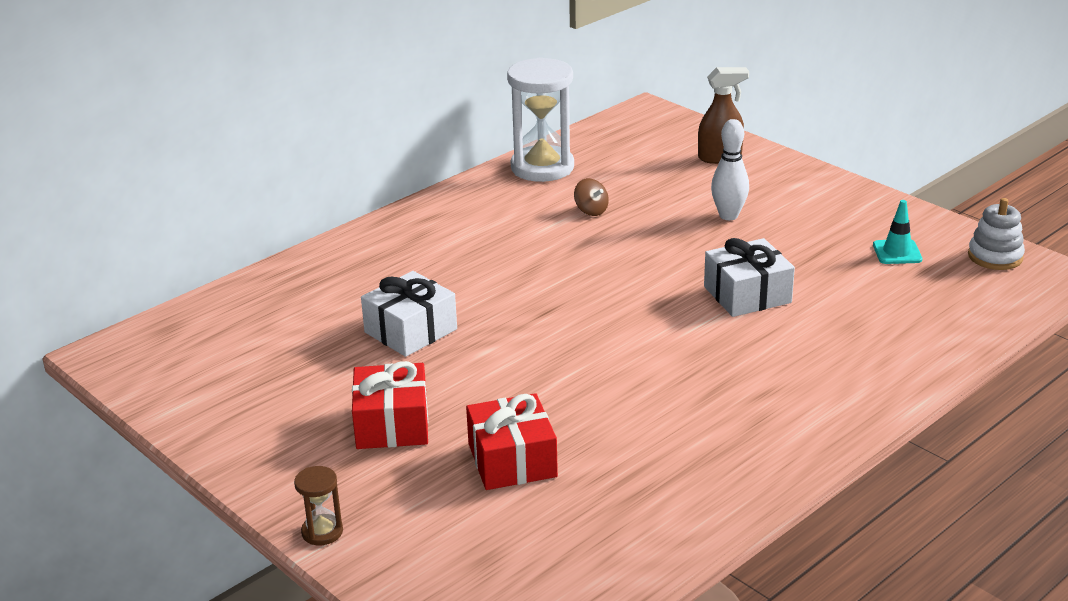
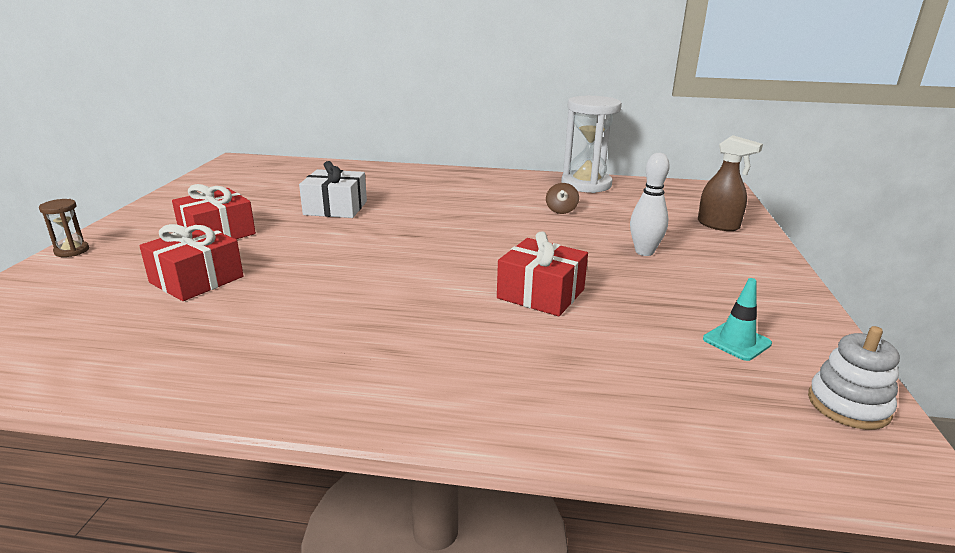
camera: 50 degrees right, 5 degrees down
(747, 294) = (541, 294): white gift -> red gift

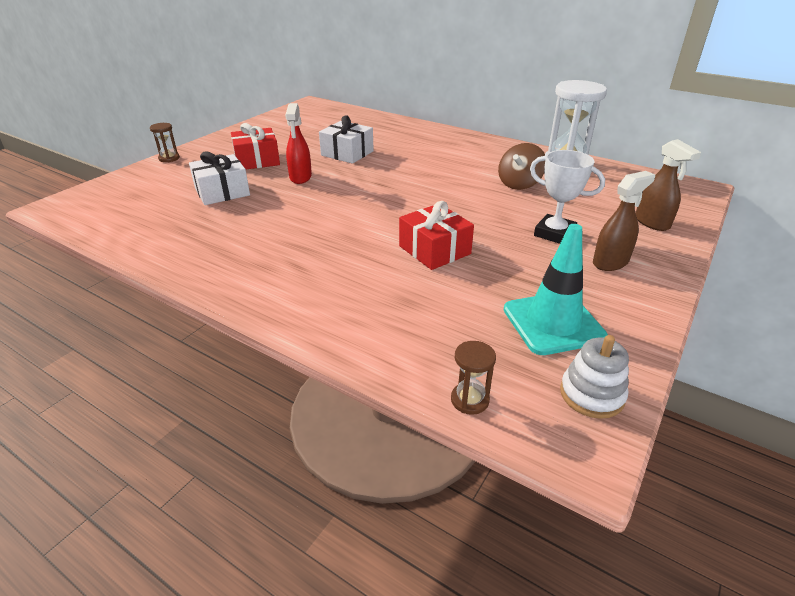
camera: 25 degrees right, 10 degrees up
(197, 280) = (222, 192): red gift -> white gift
(298, 244) = (300, 177): none -> red spray bottle
(561, 210) = (519, 184): brown spinning top -> brown spinning top, size x1.67
(644, 252) = (554, 233): white bowling pin -> white trophy
(723, 269) = (610, 262): none -> brown spray bottle
(736, 341) = (553, 323): turquoise traffic cone -> turquoise traffic cone, size x1.87
(746, 452) = (469, 400): none -> brown hourglass

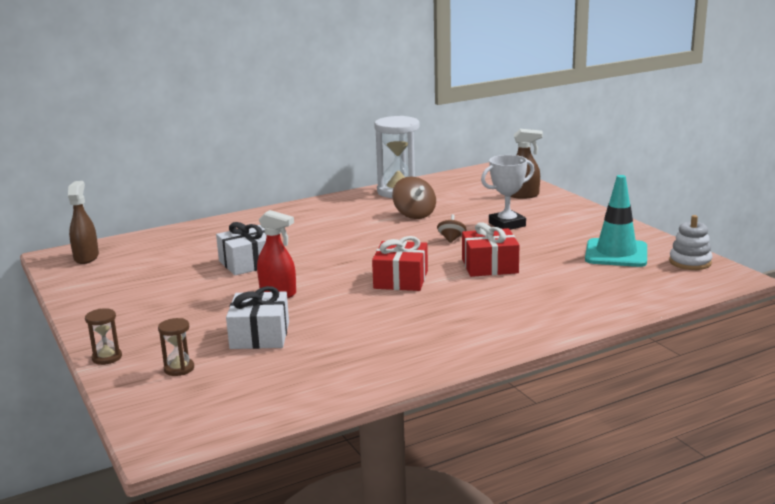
camera: 60 degrees left, 15 degrees down
(257, 160) = (197, 308): red gift -> red gift (401, 279)
(469, 400) = (675, 293): brown hourglass -> brown hourglass (179, 369)
(481, 215) = (451, 239): none -> brown spinning top
(610, 262) = (561, 220): brown spray bottle -> brown spray bottle (86, 257)

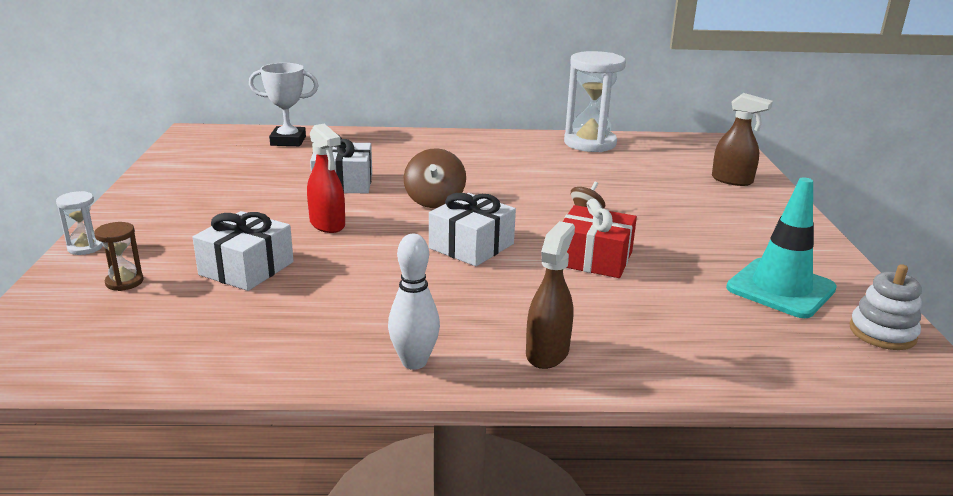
camera: 25 degrees right, 5 degrees up
(86, 257) = (215, 140): brown spray bottle -> brown spray bottle (547, 353)
(107, 358) = (85, 247): brown hourglass -> white hourglass
(401, 279) = (471, 246): red gift -> white gift
(414, 215) = (577, 173): brown spinning top -> brown spinning top (434, 200)
(450, 352) = (414, 362): none -> white bowling pin
(507, 224) = (673, 211): white trophy -> white trophy (288, 141)

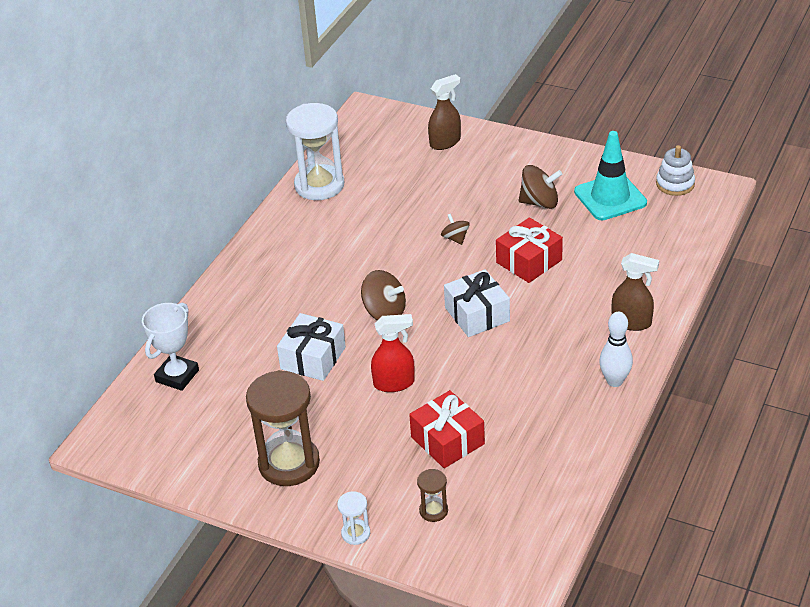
camera: 60 degrees left, 15 degrees up
(187, 200) = (289, 463): none -> brown hourglass
(246, 268) = (447, 440): white gift -> red gift
(547, 353) = (631, 322): brown spray bottle -> brown spray bottle turned 150 degrees clockwise
(707, 245) = (539, 202): none -> brown spinning top

